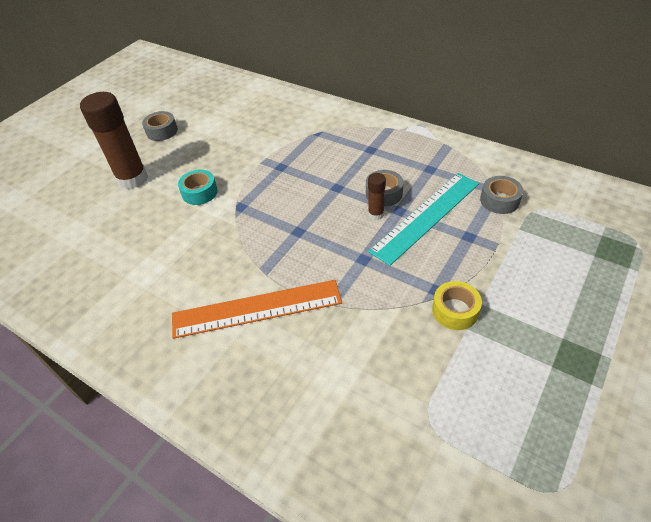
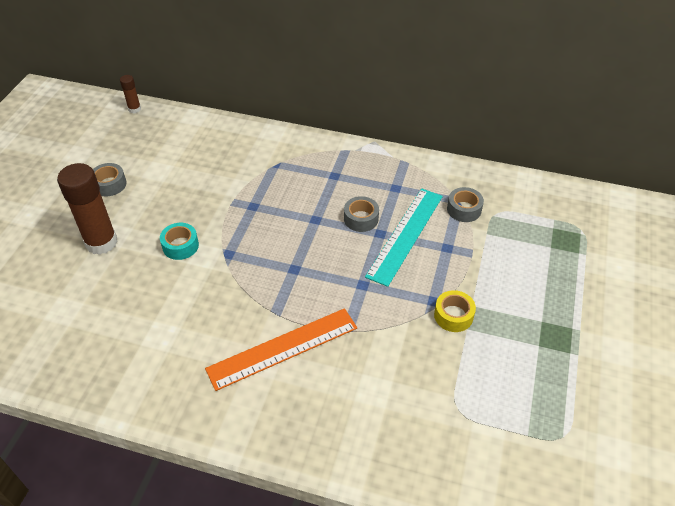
camera: 20 degrees left, 0 degrees up
(376, 214) = (360, 240): brown glue stick -> brown glue stick (134, 109)

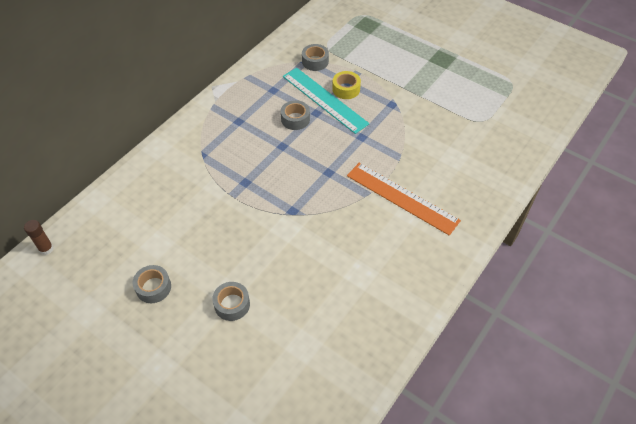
camera: 70 degrees left, 5 degrees up
(101, 242) = (232, 304): brown glue stick -> grey tape
(180, 246) = (266, 243): turquoise tape -> none
(282, 348) = (402, 198): orange ruler -> orange ruler turned 45 degrees counterclockwise
(453, 315) = (408, 99): yellow tape -> yellow tape (346, 89)

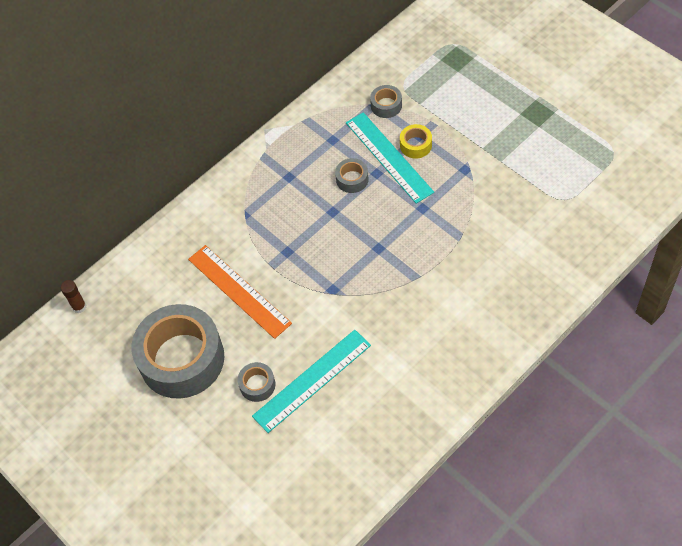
camera: 15 degrees right, 5 degrees up
(153, 287) = (182, 359): grey tape -> grey tape, size x2.42
(285, 294) = (312, 380): none -> turquoise ruler
(402, 198) = (453, 286): orange ruler -> orange ruler (239, 291)

